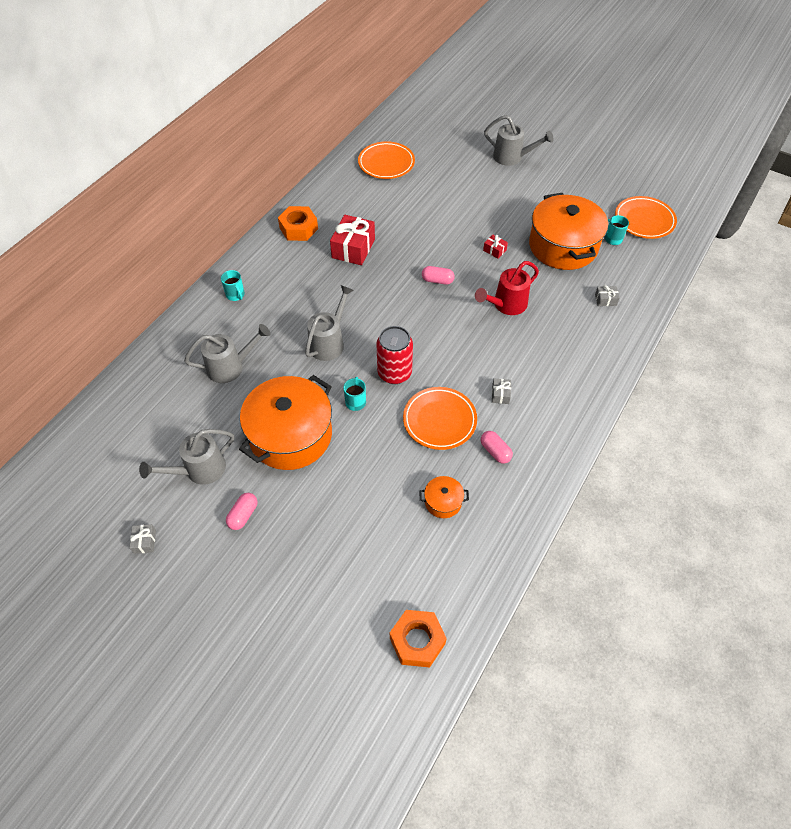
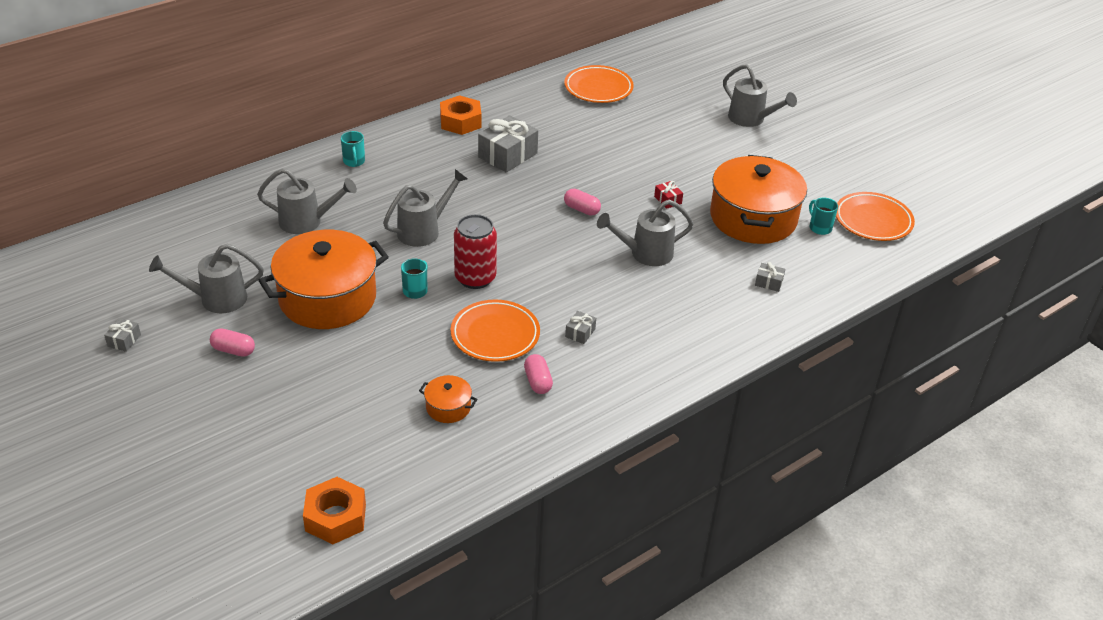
camera: 20 degrees right, 15 degrees down
(243, 515) = (233, 350): pink capsule -> pink capsule turned 60 degrees clockwise
(353, 248) = (508, 155): red gift -> grey gift
(506, 305) = (645, 253): red watering can -> grey watering can

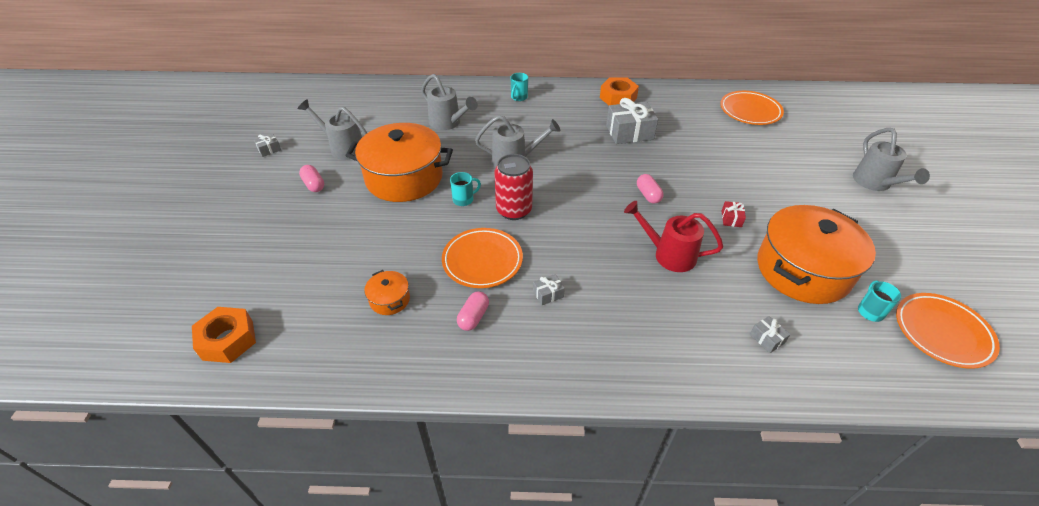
camera: 40 degrees right, 5 degrees up
(645, 253) = (668, 254): grey watering can -> red watering can

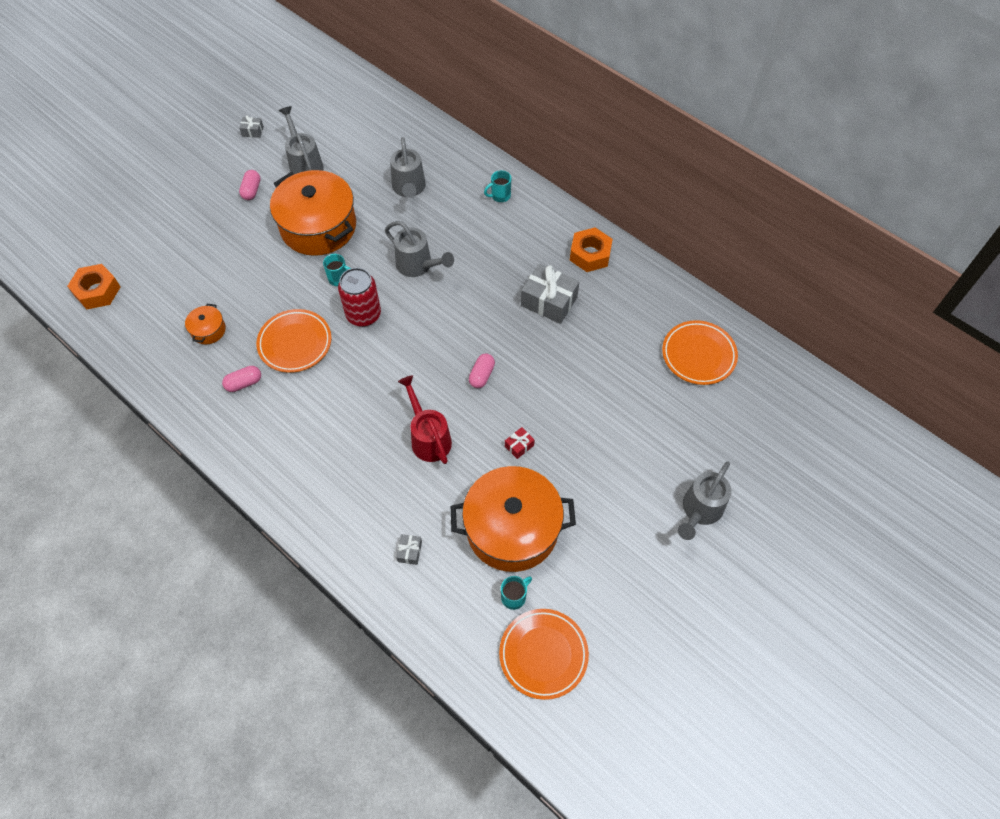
camera: 40 degrees right, 15 degrees up
(548, 294) = (308, 403): grey gift -> none

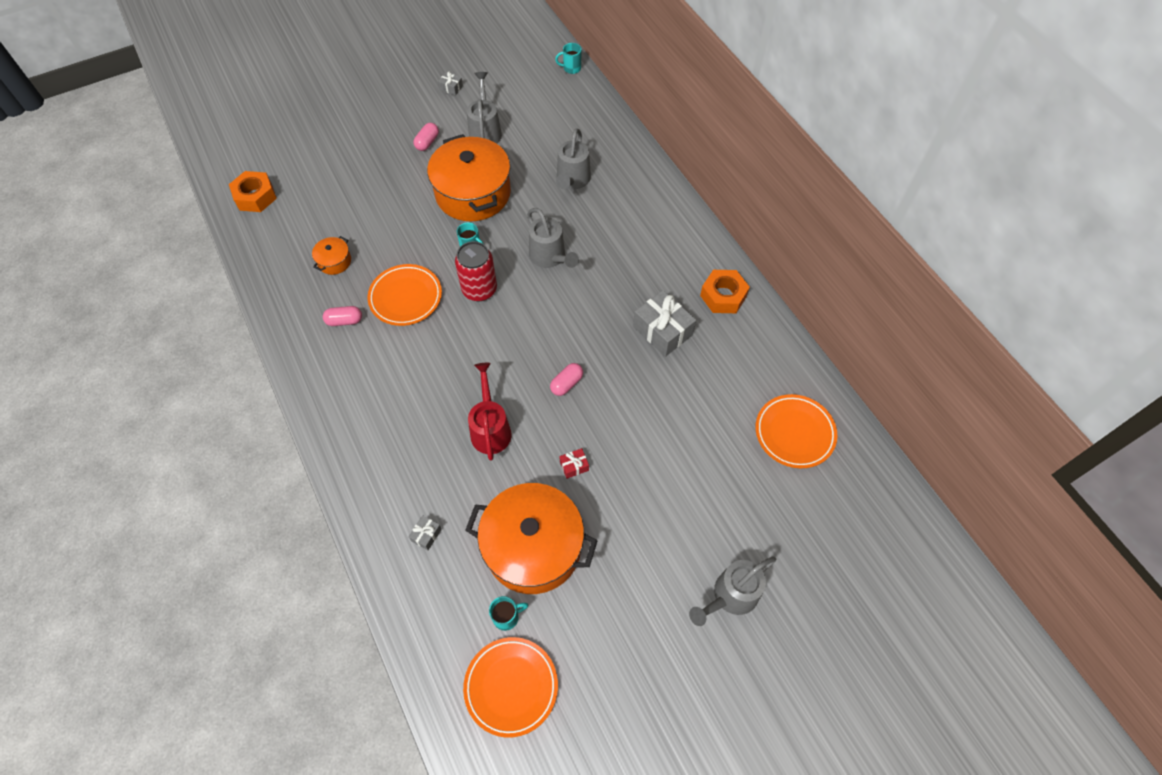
camera: 20 degrees right, 0 degrees up
(500, 196) = (657, 212): turquoise mug -> turquoise mug (571, 68)

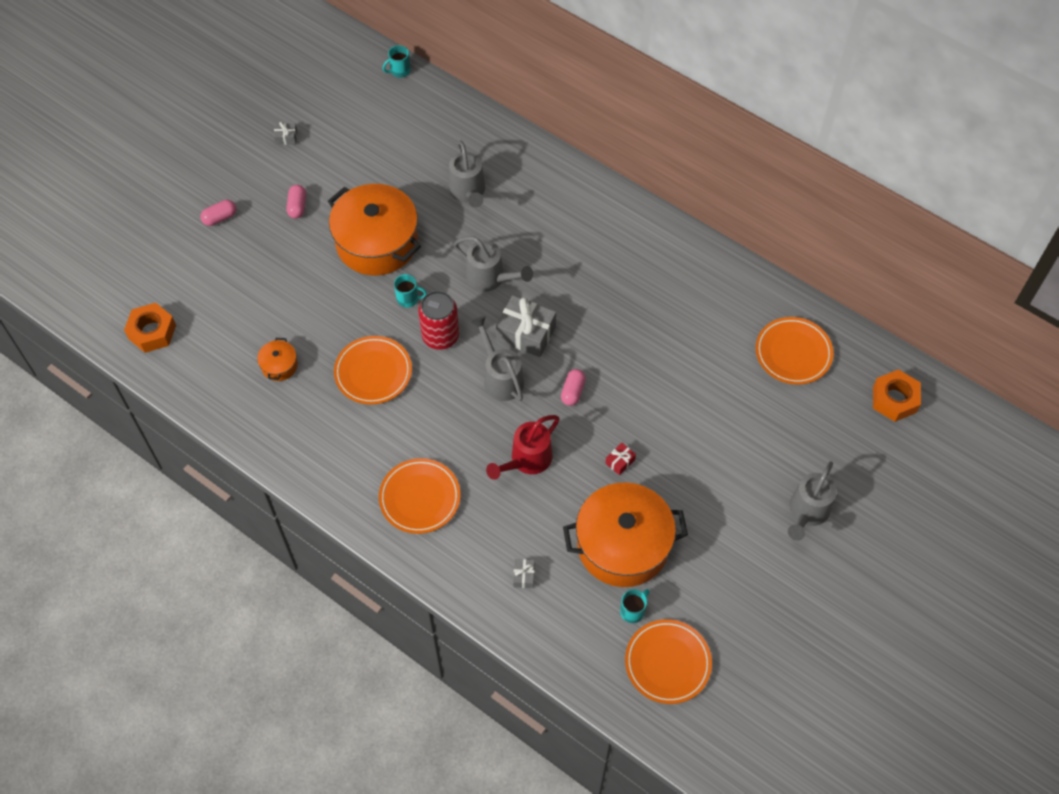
camera: 25 degrees left, 0 degrees up
(344, 321) = (327, 419): pink capsule -> pink capsule (220, 217)
(379, 422) = (420, 498): none -> orange plate
(485, 131) = (350, 172): grey watering can -> grey watering can (500, 377)
(490, 428) = (526, 460): red watering can -> red watering can turned 105 degrees counterclockwise
(662, 331) = (633, 307): grey gift -> grey gift (526, 333)
(723, 296) = (670, 253): orange nut -> orange nut (894, 399)

